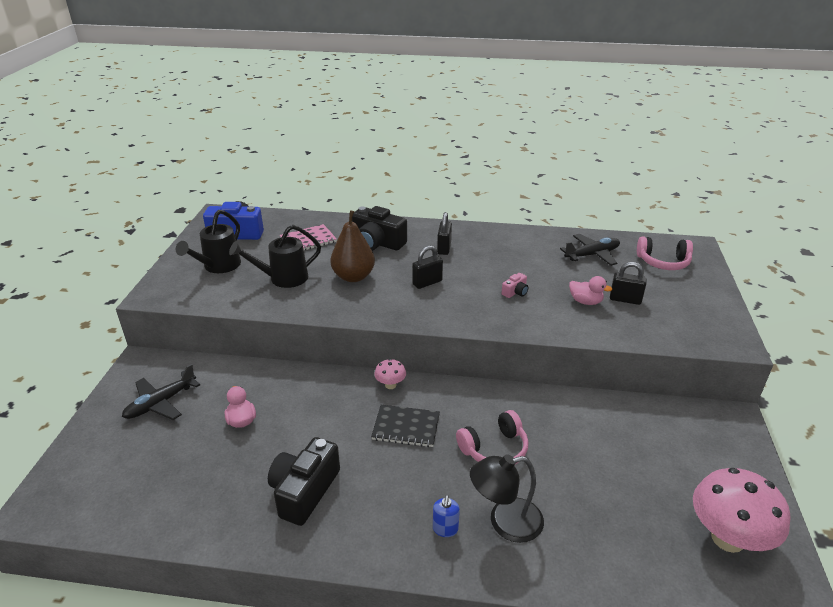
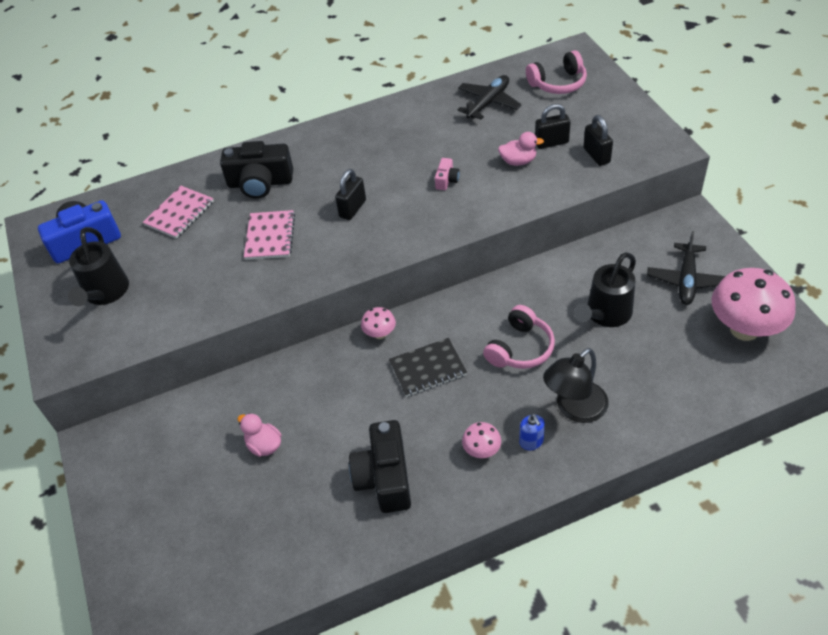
camera: 25 degrees left, 15 degrees up
(160, 403) = (161, 473): black plane -> black plane (686, 280)
(282, 278) = (194, 274): black watering can -> black watering can (605, 315)
(353, 277) = (270, 236): brown pear -> pink notebook
(397, 513) = (481, 451): none -> pink mushroom
(444, 248) = (337, 158): black padlock -> black padlock (596, 155)

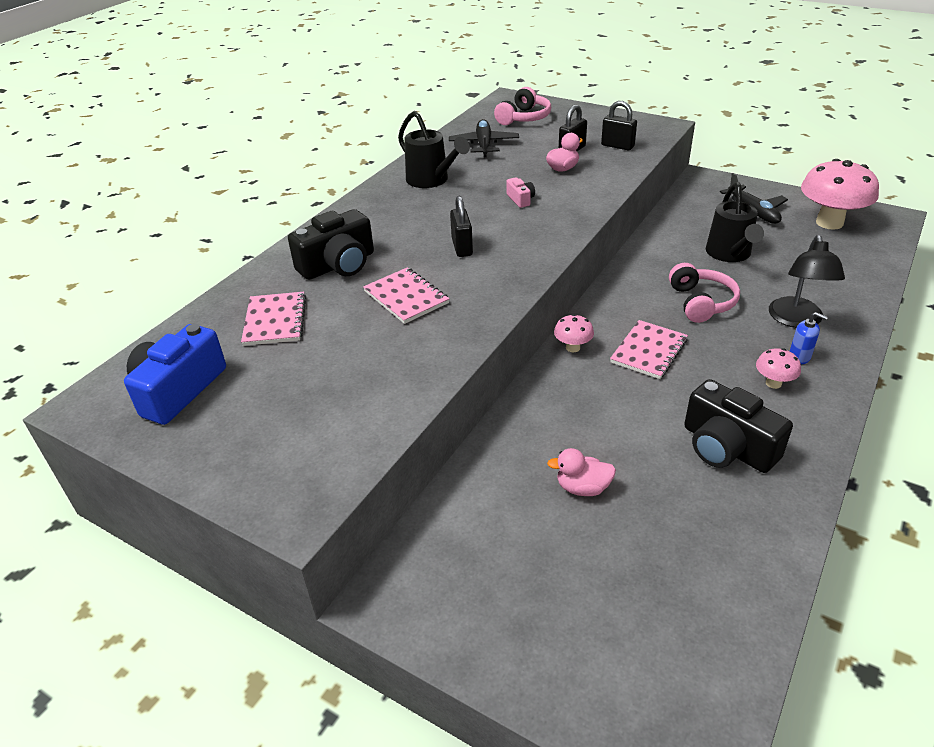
camera: 40 degrees left, 10 degrees down
(105, 294) = (270, 422): black watering can -> black watering can (432, 180)
(428, 369) = (649, 351): black notebook -> pink notebook

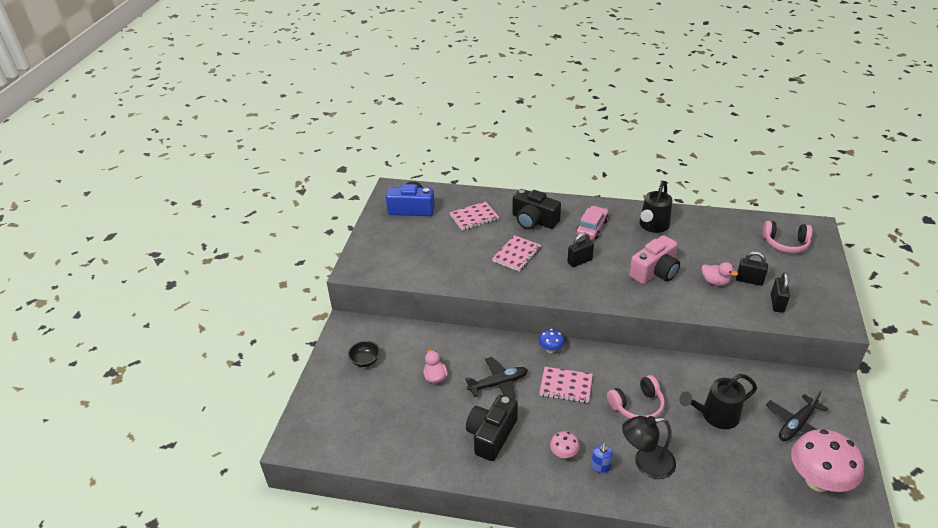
camera: 70 degrees right, 0 degrees up
(397, 222) = (592, 227): none -> pink car
(484, 145) = (722, 235): black plane -> black plane (498, 384)
(501, 584) = (365, 361): none -> black bowl
(520, 199) = (655, 272): pink camera -> pink camera, size x2.17
(572, 347) = (551, 349): pink mushroom -> blue mushroom

